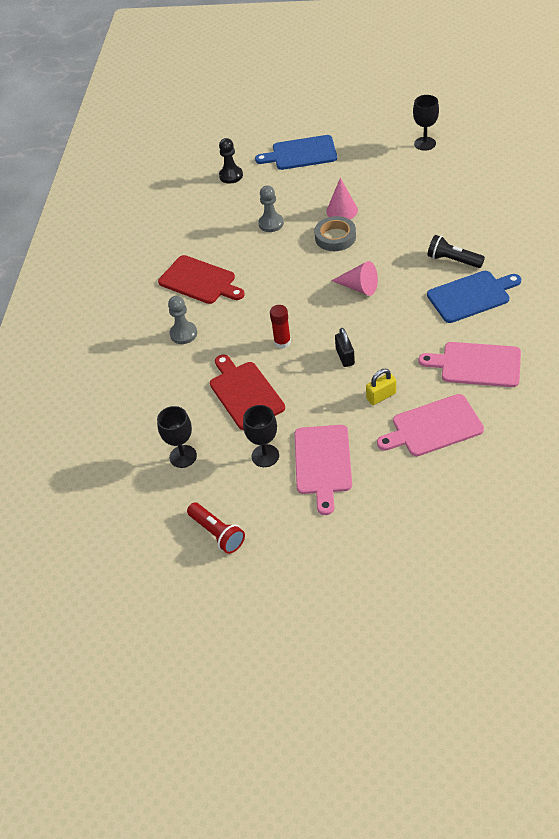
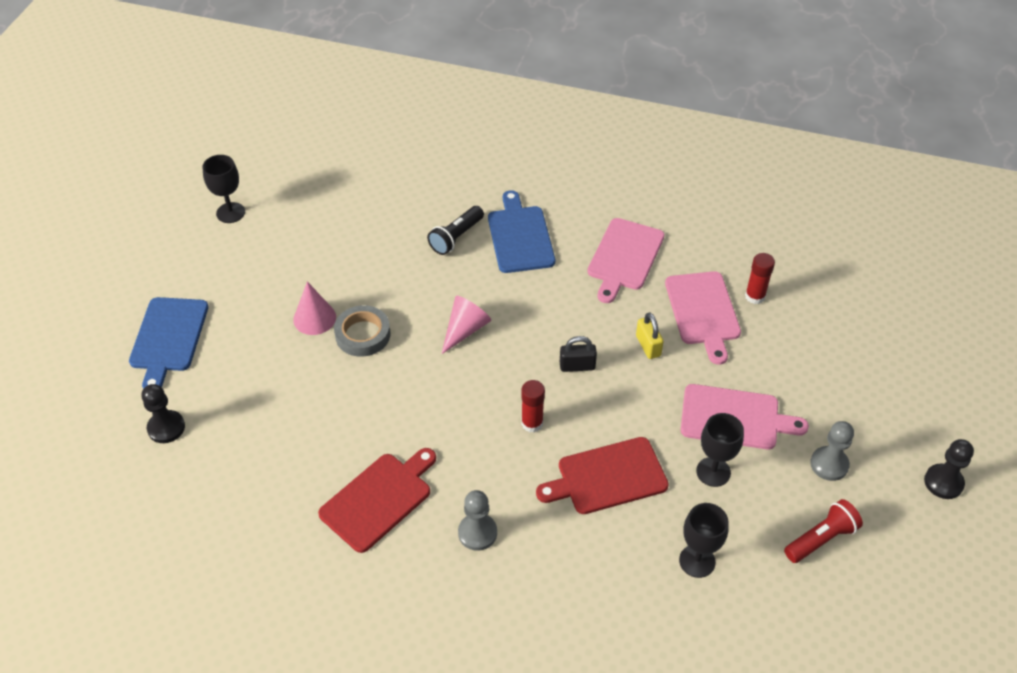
camera: 85 degrees left, 0 degrees up
(271, 223) = (300, 397): grey pawn -> grey pawn (829, 464)
(294, 622) = (943, 482): none -> black pawn
(467, 461) = (755, 296): none -> red glue stick

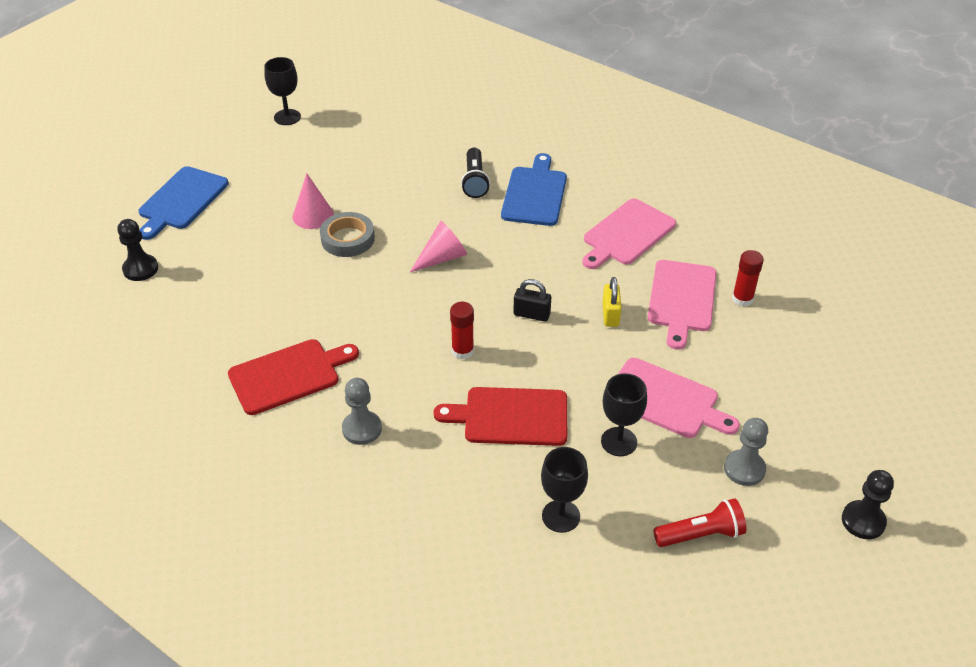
camera: 20 degrees right, 5 degrees down
(456, 237) = (475, 181): black flashlight -> black flashlight turned 60 degrees counterclockwise

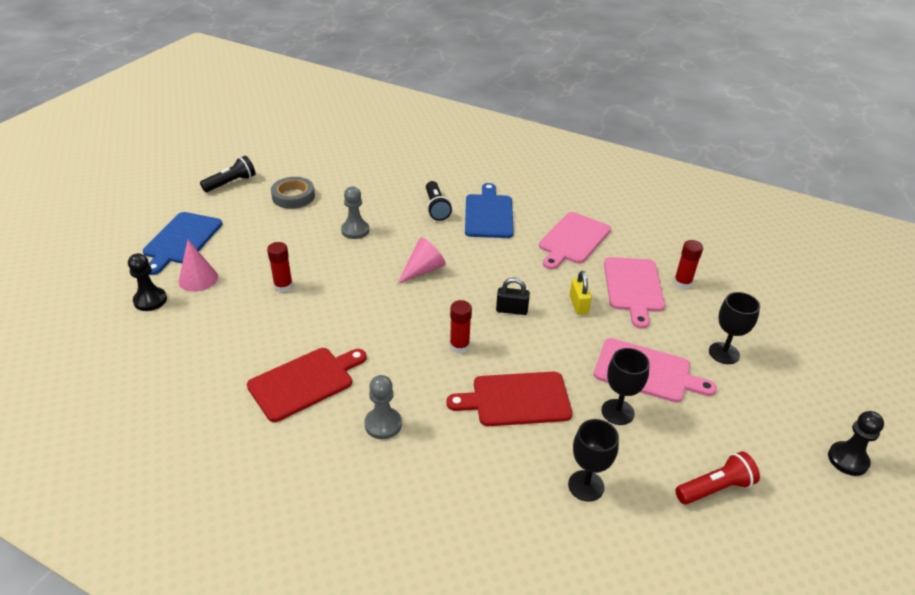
camera: 10 degrees left, 5 degrees down
(245, 133) = (231, 183): none -> black flashlight
(284, 264) = (283, 286): none -> red glue stick
(287, 117) = (266, 169): black goblet -> black goblet (724, 353)
(313, 215) = (302, 244): pink cone -> pink cone (198, 279)
(347, 239) = (337, 261): grey tape -> grey tape (293, 196)
(744, 469) = (732, 424): grey pawn -> grey pawn (355, 230)

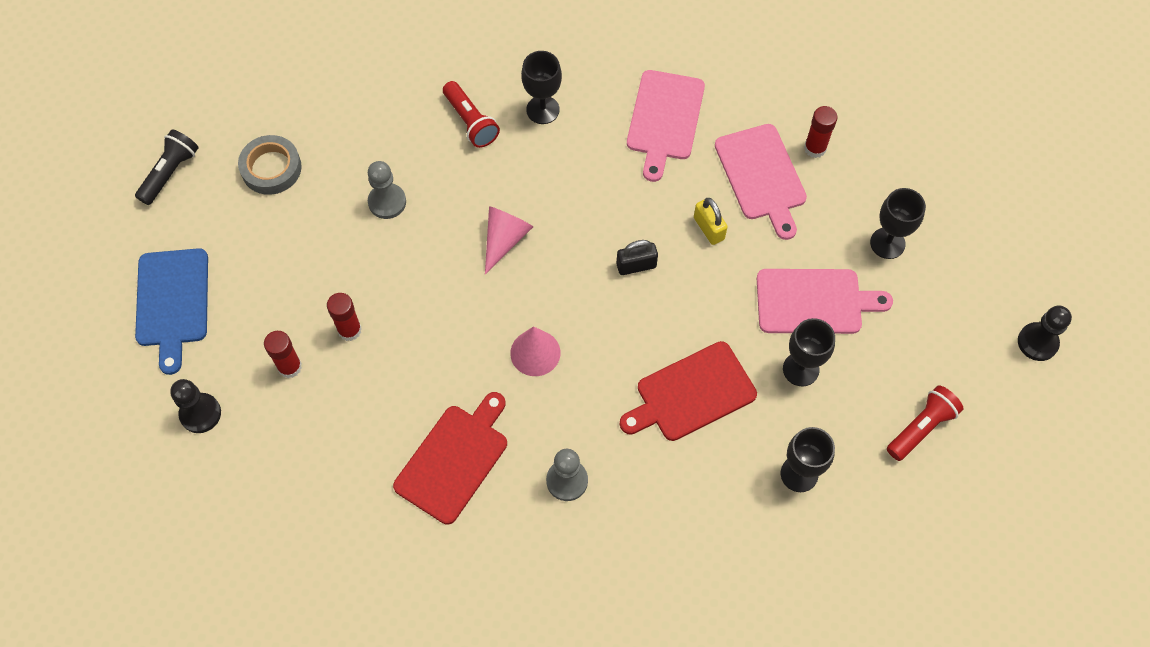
camera: 20 degrees left, 25 degrees up
(198, 279) = (237, 358): pink cone -> pink cone (535, 353)
(436, 208) = (470, 122): black flashlight -> red flashlight
(459, 346) = (600, 343): red glue stick -> red glue stick (290, 367)
(488, 214) = (542, 110): blue cutting board -> black goblet

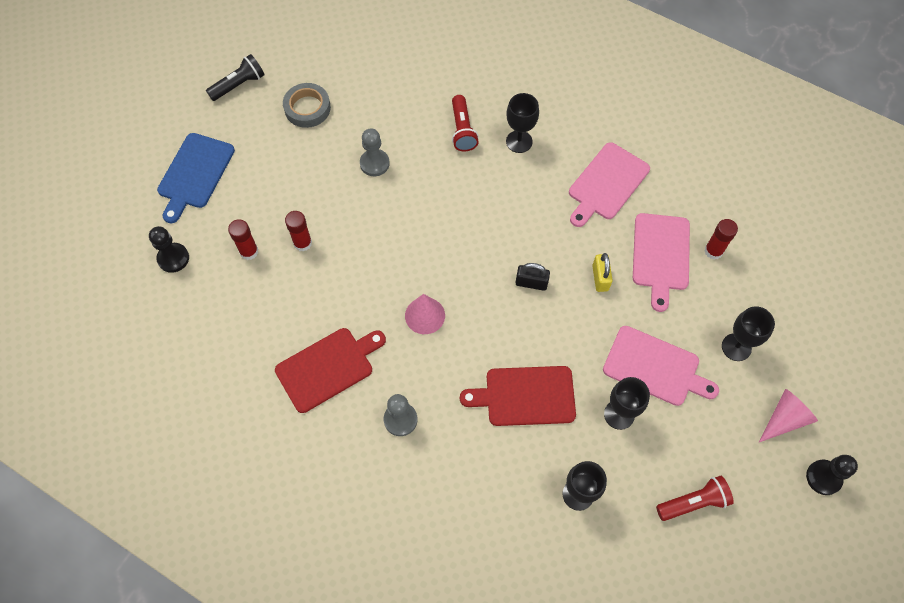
camera: 25 degrees right, 0 degrees up
(505, 240) = (444, 224): pink cone -> pink cone (784, 419)

